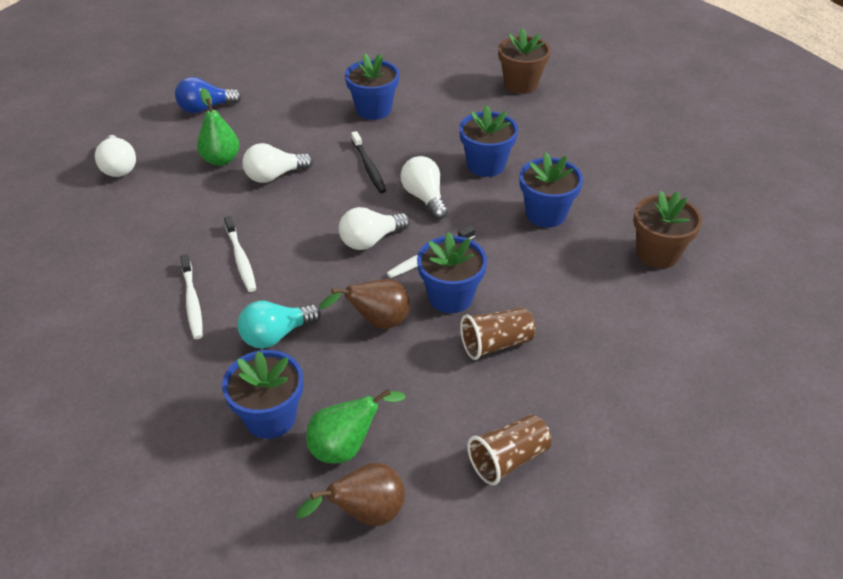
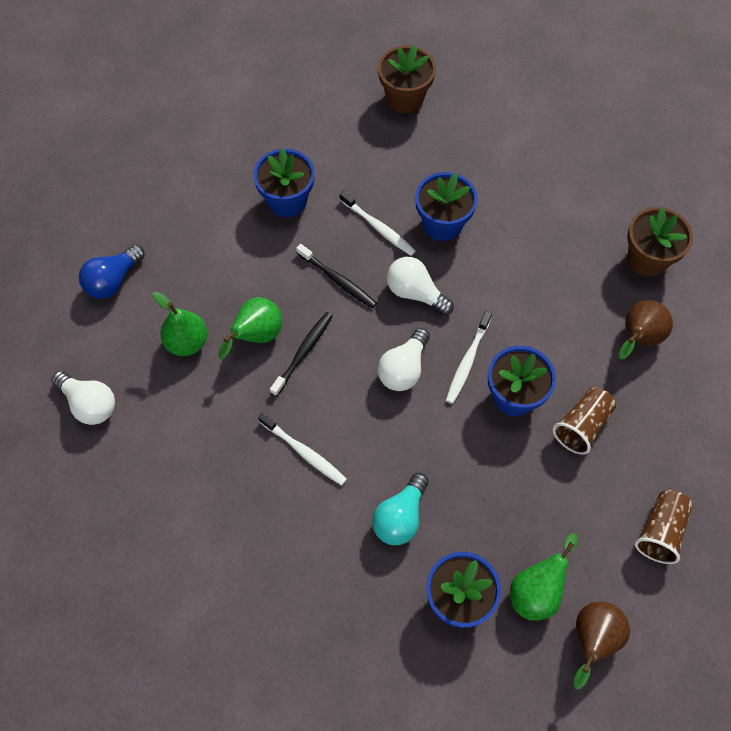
camera: 30 degrees left, 20 degrees up
(192, 302) = (299, 523): white toothbrush -> white toothbrush (378, 228)
(275, 176) = (256, 336): white light bulb -> green pear
(300, 199) = (303, 352): none -> black toothbrush
(377, 322) = (473, 456): brown pear -> brown pear (638, 338)
(546, 214) = (532, 259): blue flower pot -> none

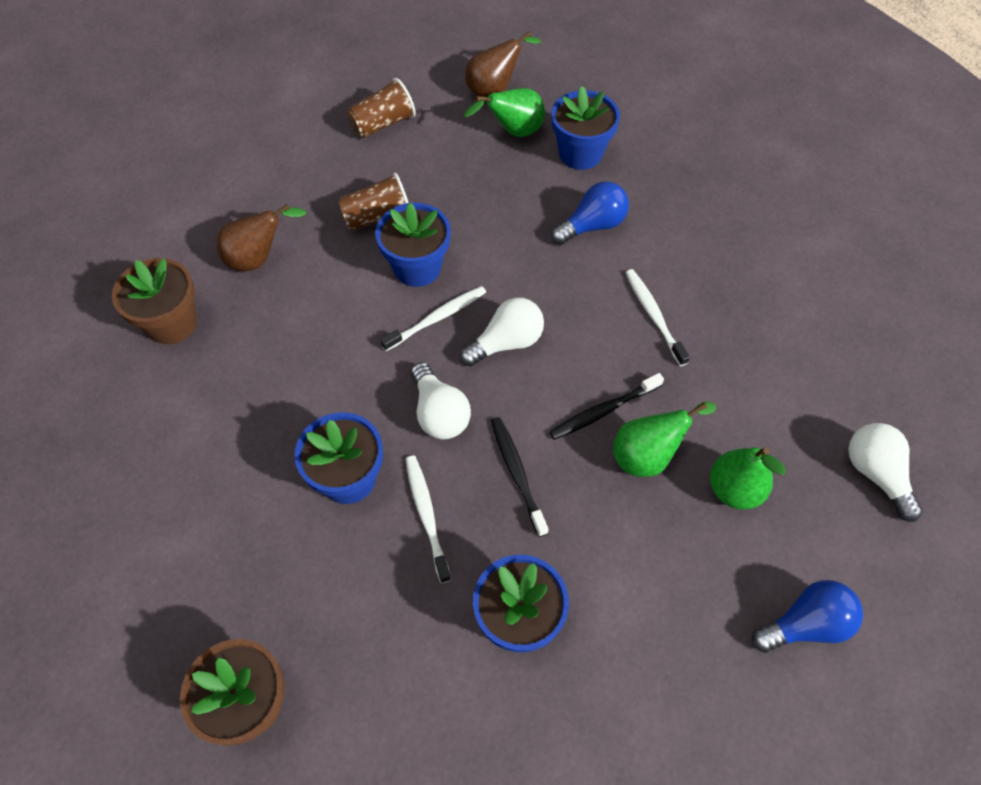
camera: 150 degrees left, 5 degrees down
(400, 517) = (592, 226): turquoise light bulb -> blue light bulb

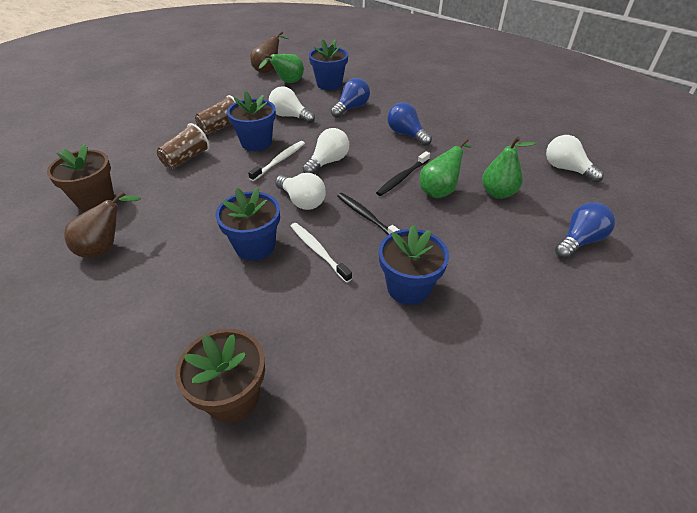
camera: 20 degrees left, 15 degrees down
(258, 258) = (149, 158): brown pear -> brown pear (106, 247)
(383, 123) = (208, 92): brown cup -> brown cup (186, 159)
(488, 219) = (290, 116): none -> white light bulb
(653, 315) = (406, 134): white toothbrush -> blue light bulb

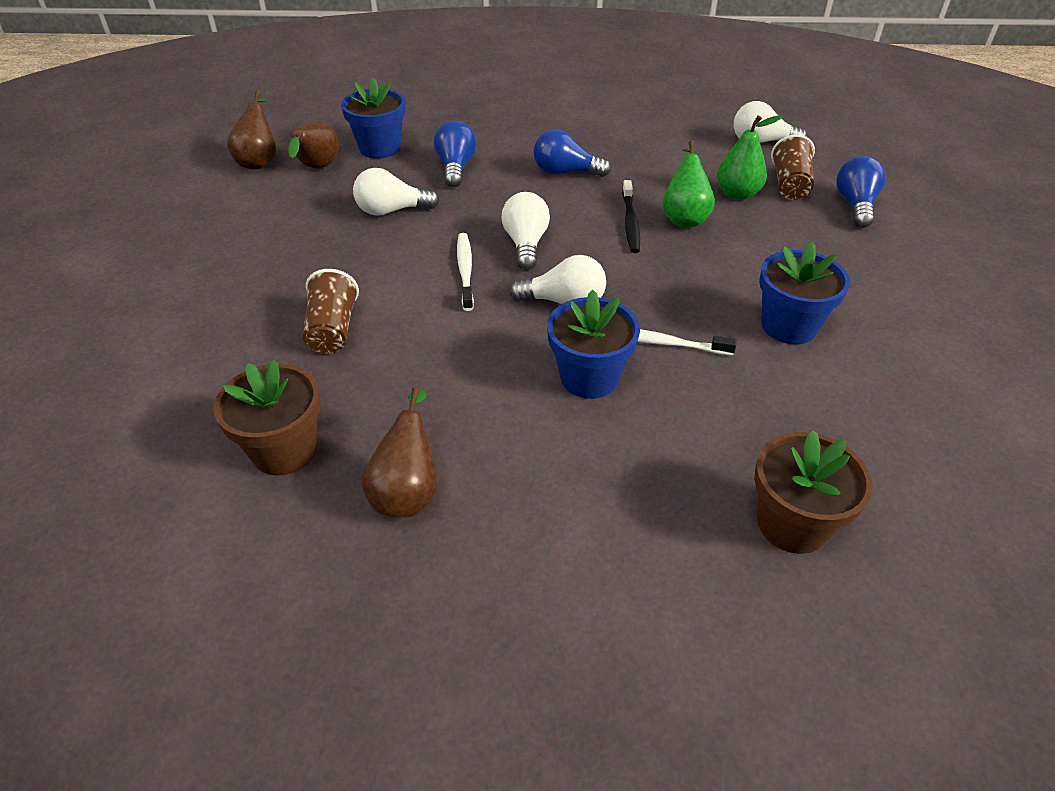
camera: 40 degrees left, 0 degrees up
(221, 127) = (316, 266): brown cup -> brown cup (789, 185)
(256, 142) = (399, 263): blue flower pot -> none
(287, 83) = (317, 168): green pear -> brown pear
(366, 216) = (655, 281): black toothbrush -> none

